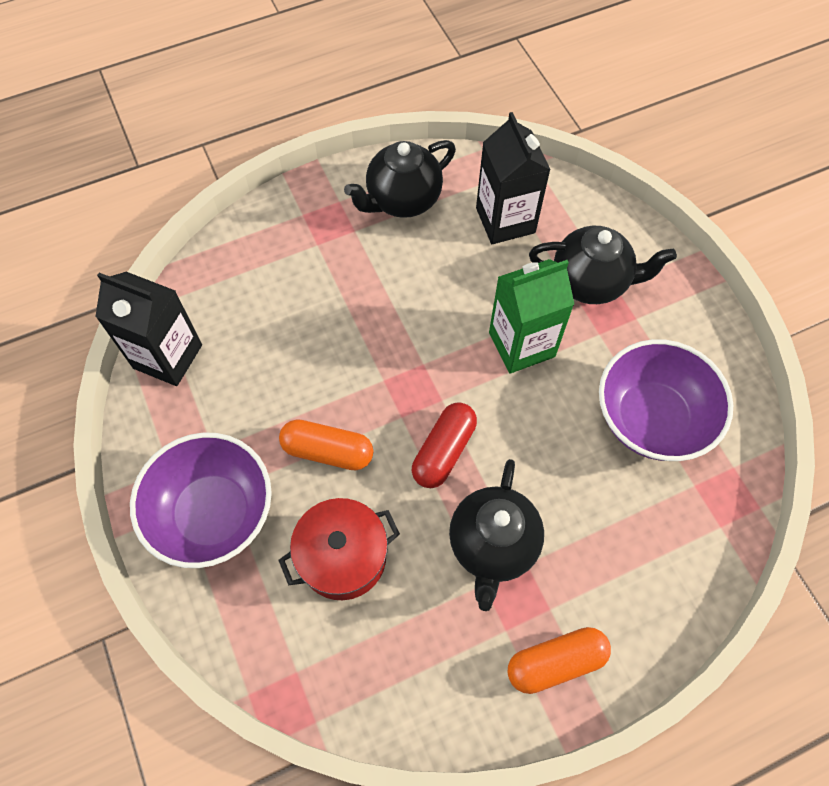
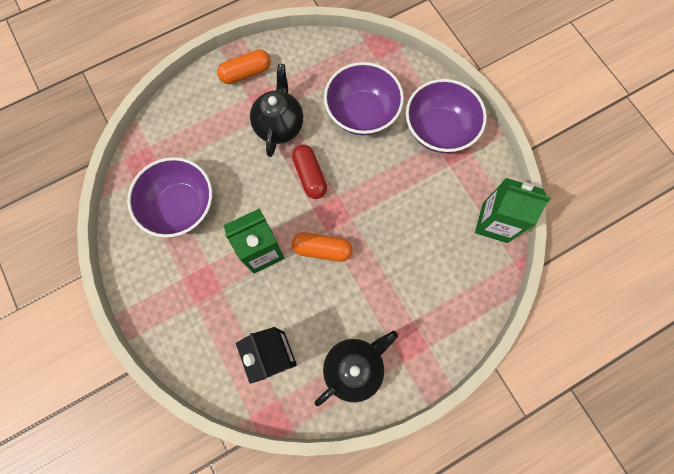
camera: 175 degrees right, 10 degrees up
(168, 356) = (494, 222): black carton -> green carton
(328, 451) = (380, 170): orange capsule -> orange capsule (322, 249)
(343, 557) = (362, 113): red pot -> purple bowl
(444, 451) = (310, 175): red capsule -> red capsule turned 45 degrees counterclockwise
(591, 282) = (212, 305): black teapot -> none

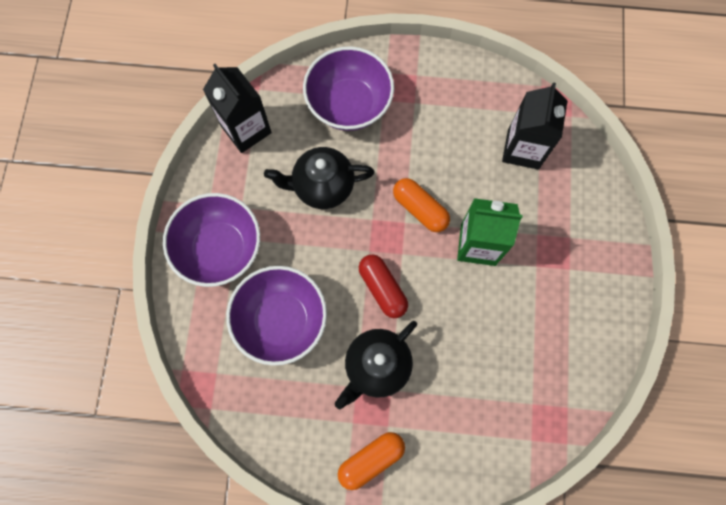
camera: 145 degrees left, 0 degrees up
(180, 207) = (533, 344): purple bowl -> purple bowl (349, 104)
(246, 73) = (371, 459): orange capsule -> orange capsule turned 45 degrees counterclockwise
(310, 175) = (382, 288): red capsule -> red capsule turned 45 degrees counterclockwise
(354, 368) = (460, 96): black teapot -> black teapot (322, 187)
(494, 222) = (246, 129): green carton -> black carton

